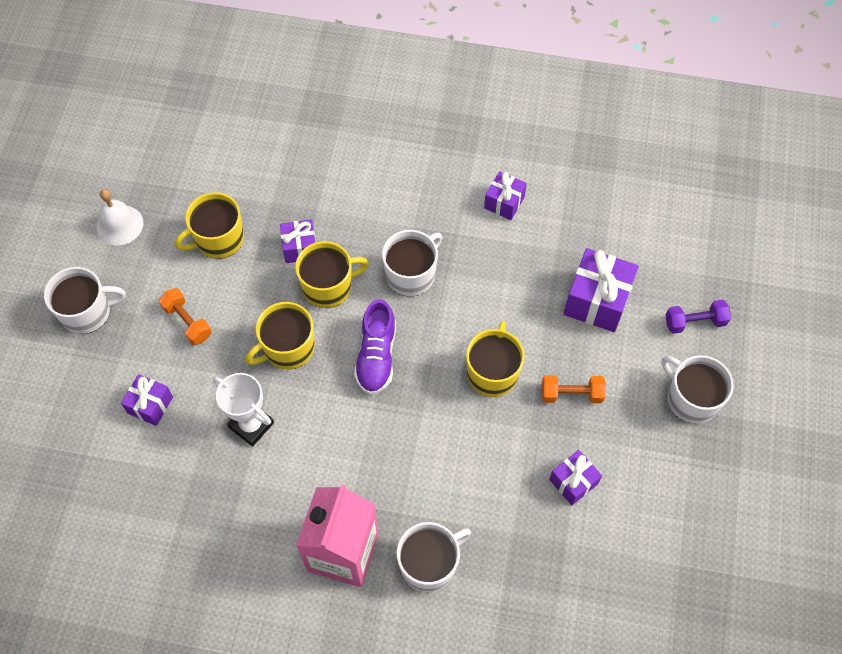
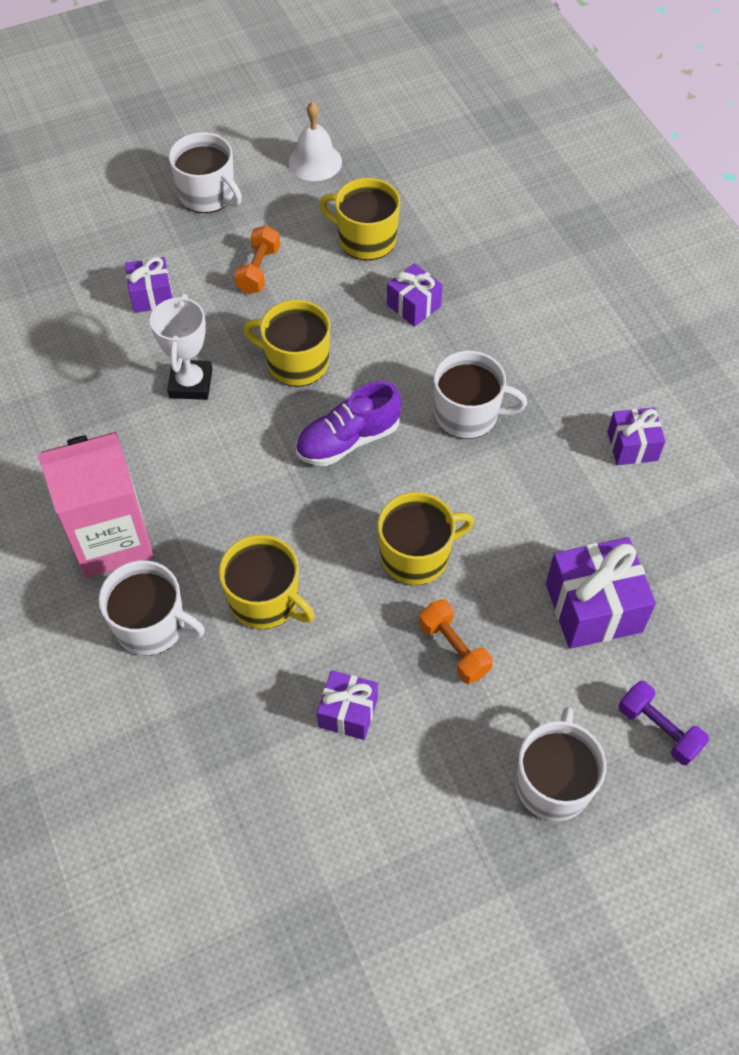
camera: 55 degrees right, 5 degrees down
(328, 286) = (391, 354): yellow mug -> yellow mug (265, 600)

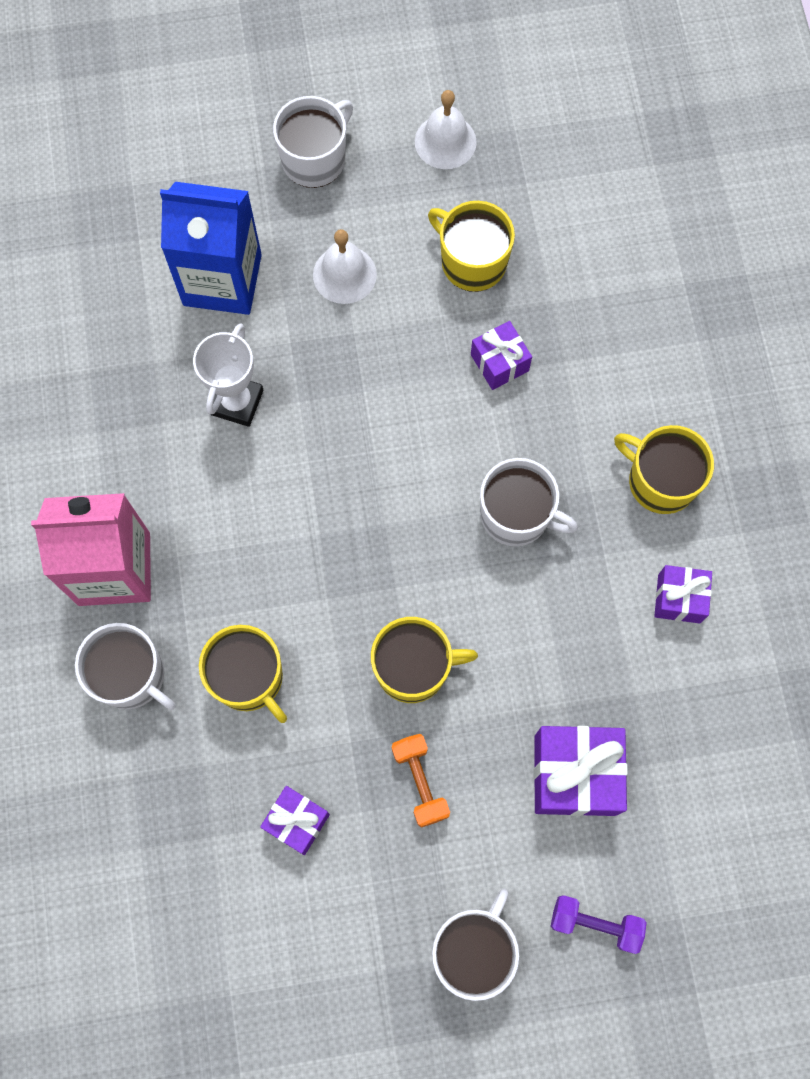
camera: 15 degrees right, 15 degrees up
(152, 296) = (222, 280): purple gift -> blue carton
(208, 194) = (315, 159): white mug -> white mug turned 105 degrees counterclockwise
(258, 270) = (344, 274): orange dumbbell -> white bell
(296, 362) = (353, 403): yellow mug -> yellow mug (660, 481)
(348, 440) = (382, 514): purple shoe -> none
(659, 729) = (595, 924): purple dumbbell -> purple dumbbell turned 45 degrees counterclockwise

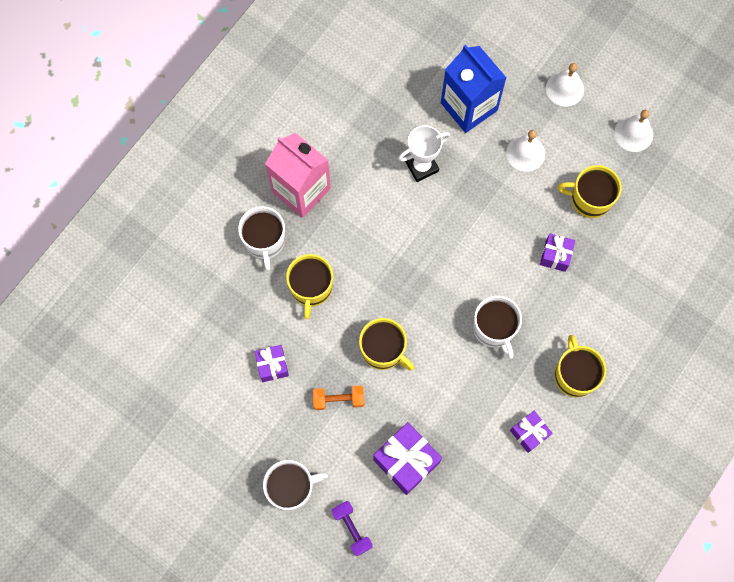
camera: 45 degrees right, 0 degrees up
(315, 159) = (565, 88): white mug -> white bell
(420, 782) = (338, 400): orange dumbbell -> orange dumbbell turned 60 degrees clockwise
(472, 261) = (589, 199): yellow mug -> yellow mug turned 75 degrees counterclockwise

